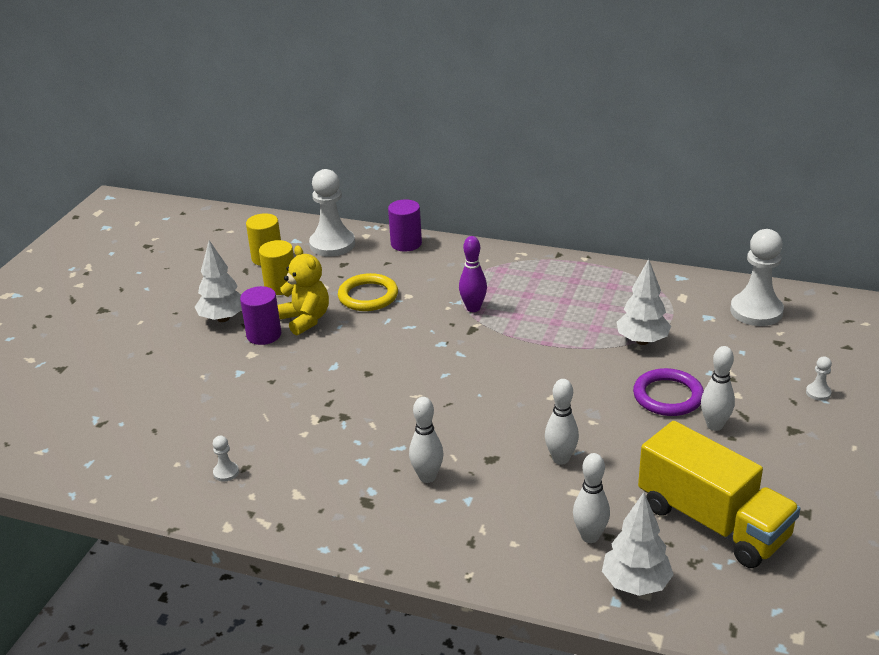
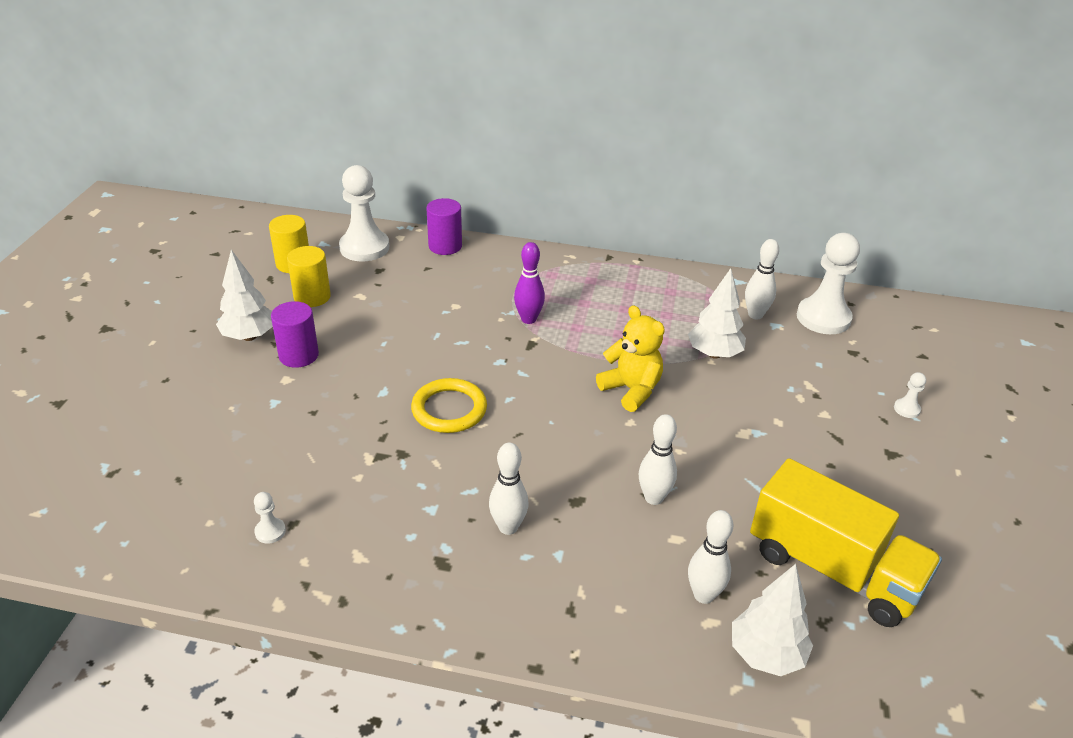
camera: 10 degrees left, 5 degrees up
(306, 320) = (345, 336): yellow teddy bear -> yellow teddy bear (631, 390)
(368, 296) = (411, 307): yellow ring -> yellow ring (449, 409)
(668, 396) = (754, 418): purple ring -> none
(714, 425) = (809, 451): white bowling pin -> white bowling pin (755, 315)

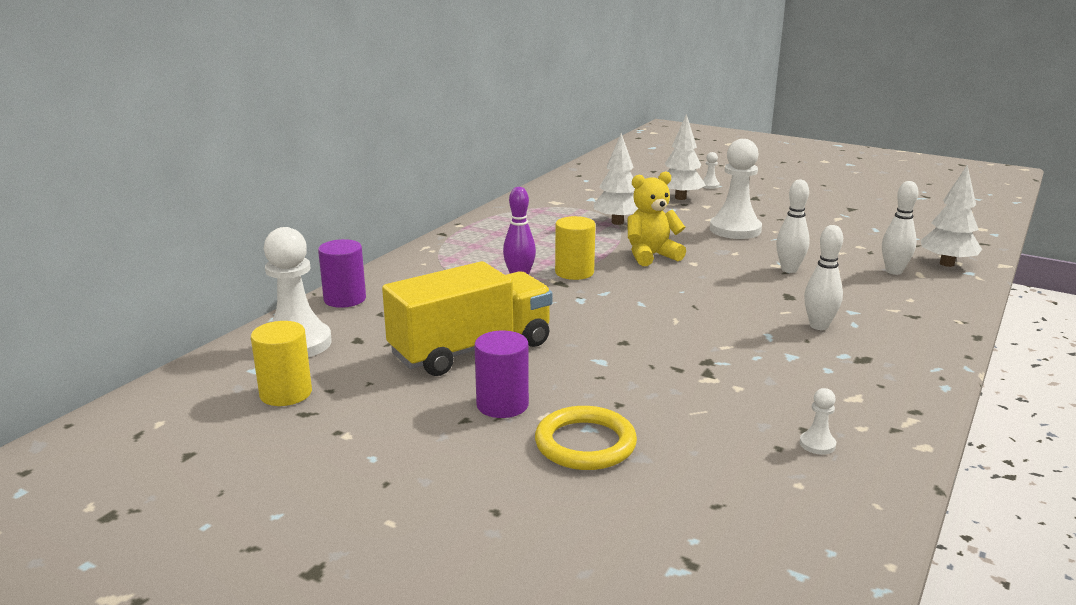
camera: 70 degrees left, 15 degrees down
(249, 336) = (436, 437): white tree -> white tree (680, 198)
(312, 297) = (379, 386): yellow cylinder -> yellow cylinder (574, 272)
(449, 409) = (646, 331): yellow ring -> yellow ring (585, 443)
(755, 315) = (574, 202): white bowling pin -> none
(823, 318) = (592, 185): white pawn -> white pawn (735, 229)
(833, 569) = (866, 233): yellow truck -> yellow truck (471, 349)

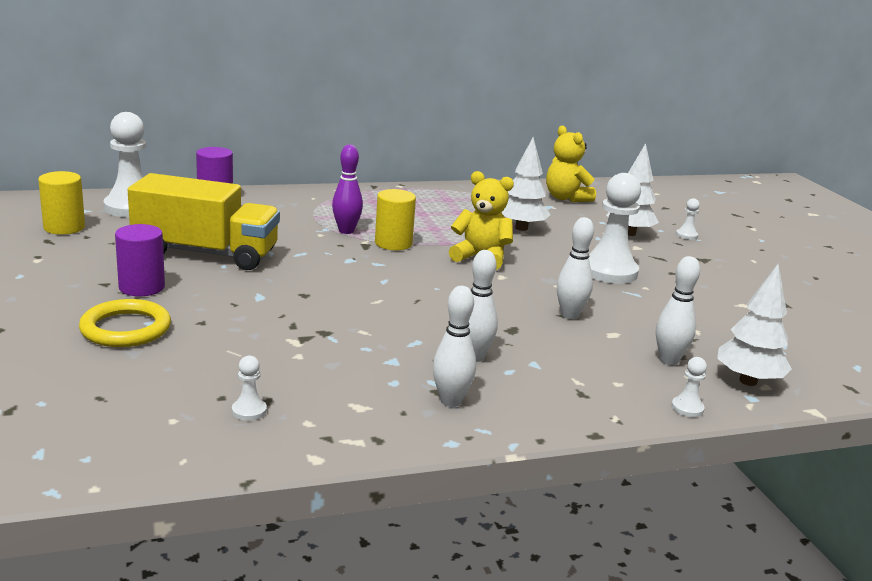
camera: 40 degrees right, 0 degrees up
(586, 188) = (566, 198): none -> yellow teddy bear
(881, 361) = (451, 401): none -> white bowling pin
(966, 295) = (687, 408): none -> white pawn

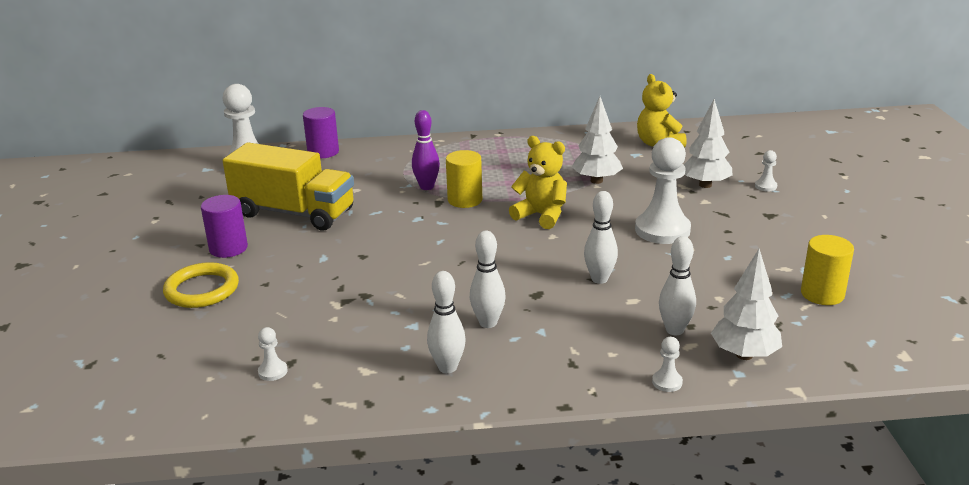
camera: 15 degrees right, 5 degrees up
(64, 227) = (186, 187): yellow cylinder -> yellow cylinder (822, 294)

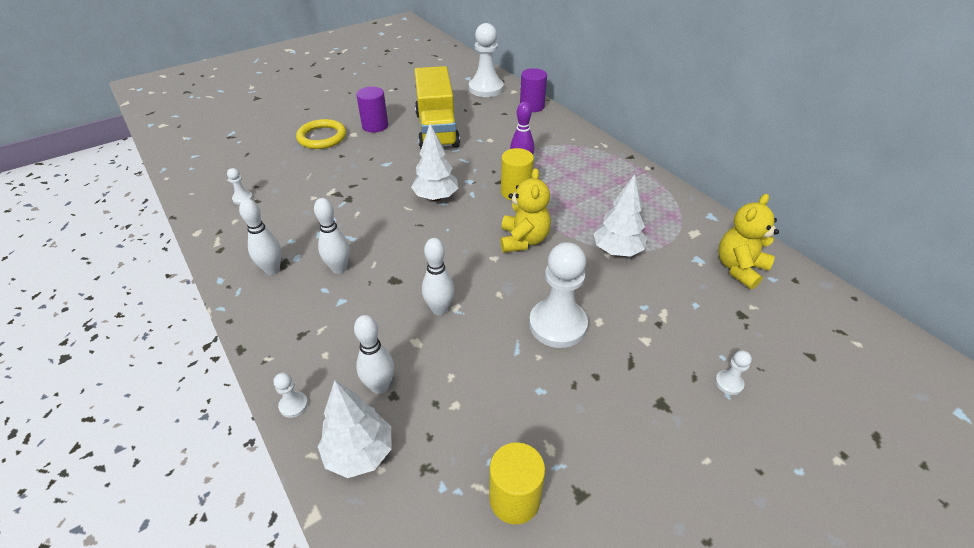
camera: 60 degrees right, 15 degrees up
(705, 185) = (682, 330): white tree -> white tree (436, 197)

